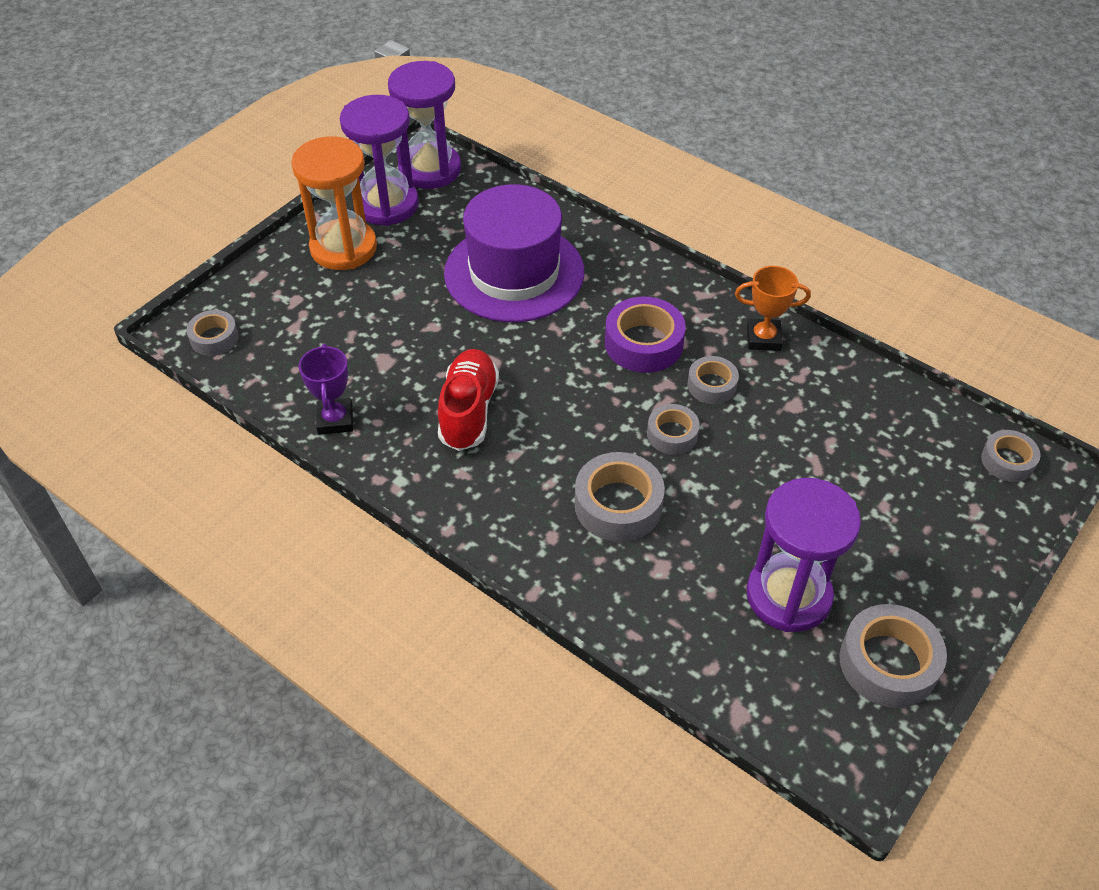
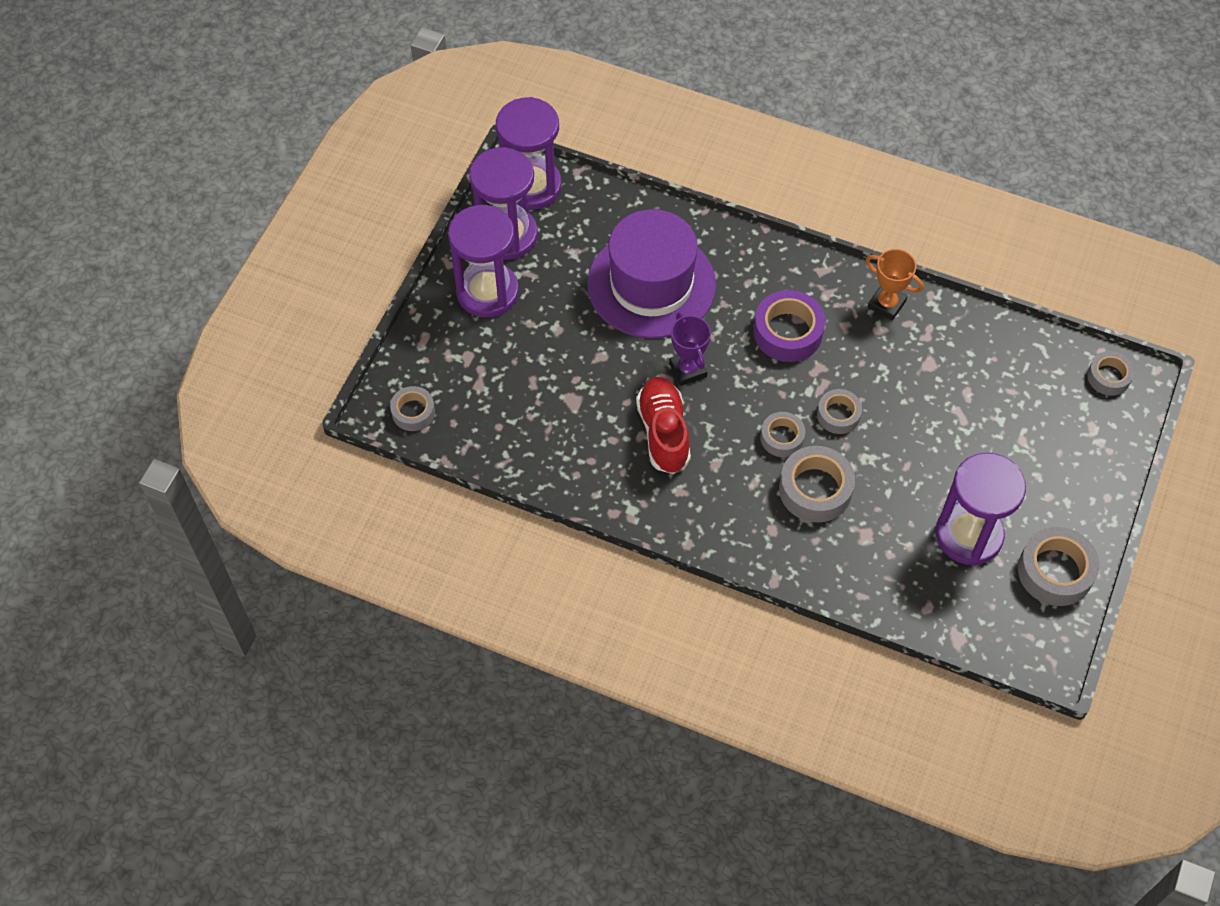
camera: 15 degrees left, 10 degrees up
(335, 420) = (555, 467): purple trophy -> purple trophy (688, 370)
(343, 248) = (487, 292): orange hourglass -> purple hourglass
(712, 385) = (857, 360): grey tape -> grey tape (782, 438)
(763, 338) = (886, 304): orange trophy -> orange trophy turned 45 degrees clockwise

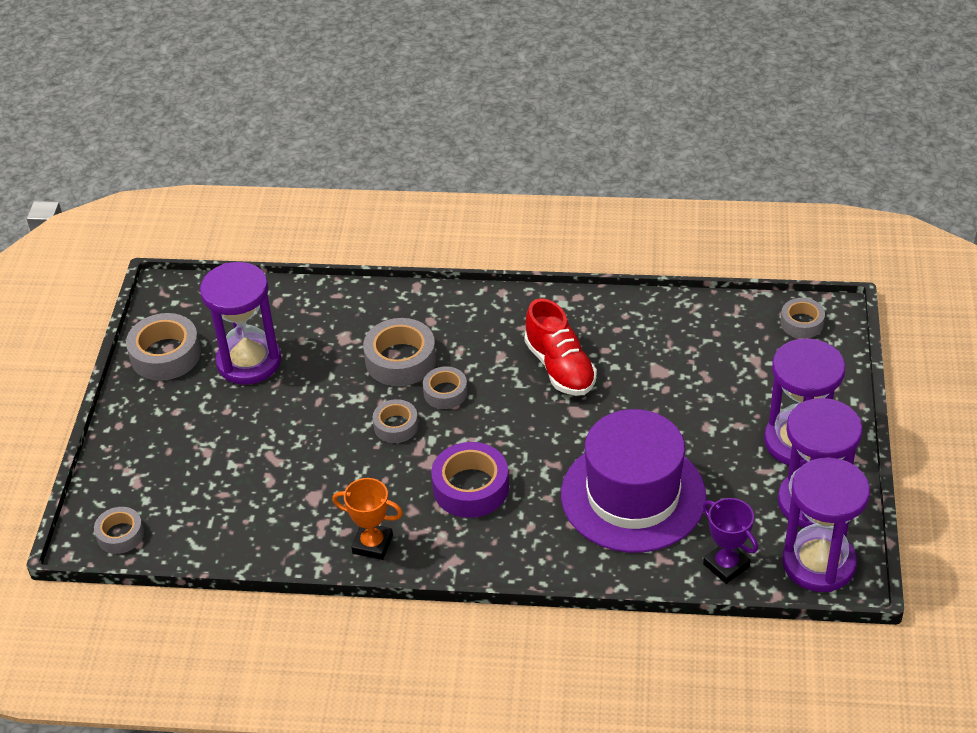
camera: 165 degrees right, 15 degrees down
(688, 370) = (559, 426): purple trophy -> purple trophy (726, 565)

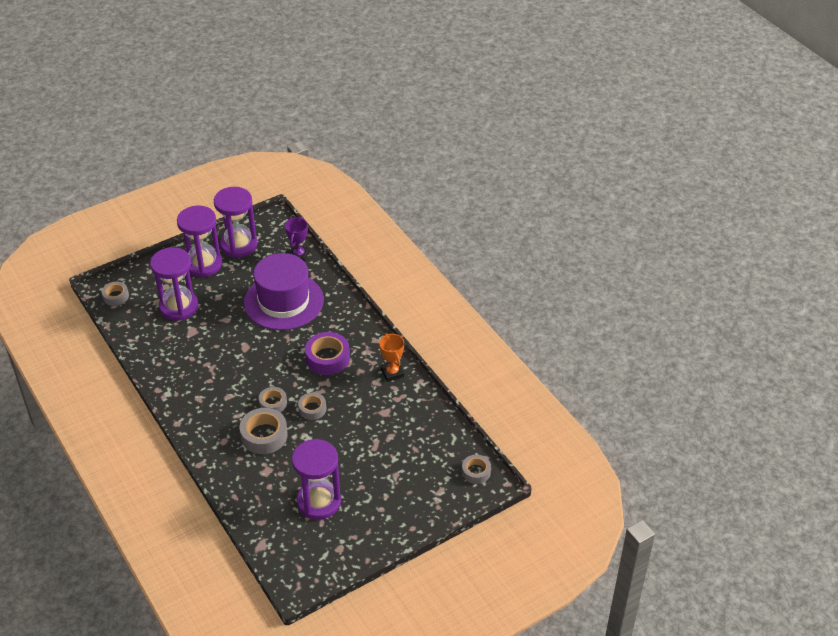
camera: 130 degrees left, 0 degrees up
(165, 355) = (345, 546): grey tape -> none
(560, 367) = (218, 369): red shoe -> none
(818, 563) = (273, 230): purple hourglass -> purple hourglass (179, 307)

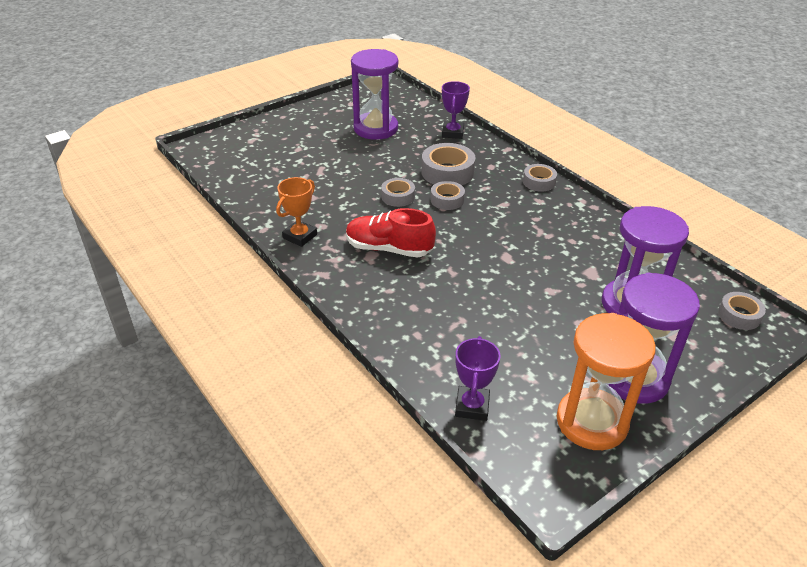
camera: 175 degrees right, 5 degrees down
(239, 245) = (592, 422): purple hourglass -> orange hourglass
(244, 490) = (453, 133): none -> purple trophy
(283, 301) = (473, 321): purple hat -> none
(327, 358) = (389, 249): purple tape -> red shoe
(392, 373) = (300, 236): orange trophy -> orange trophy turned 60 degrees clockwise
(476, 472) = (211, 154): grey tape -> grey tape (539, 182)

